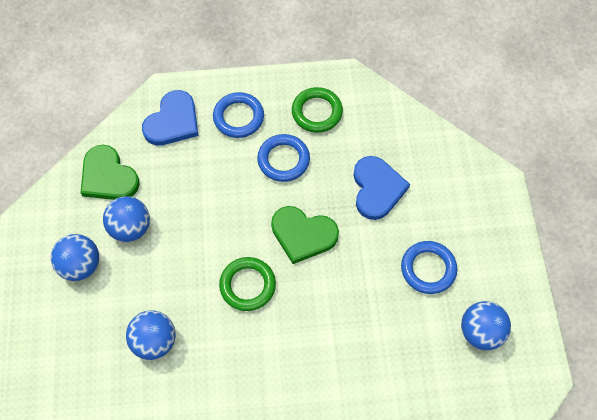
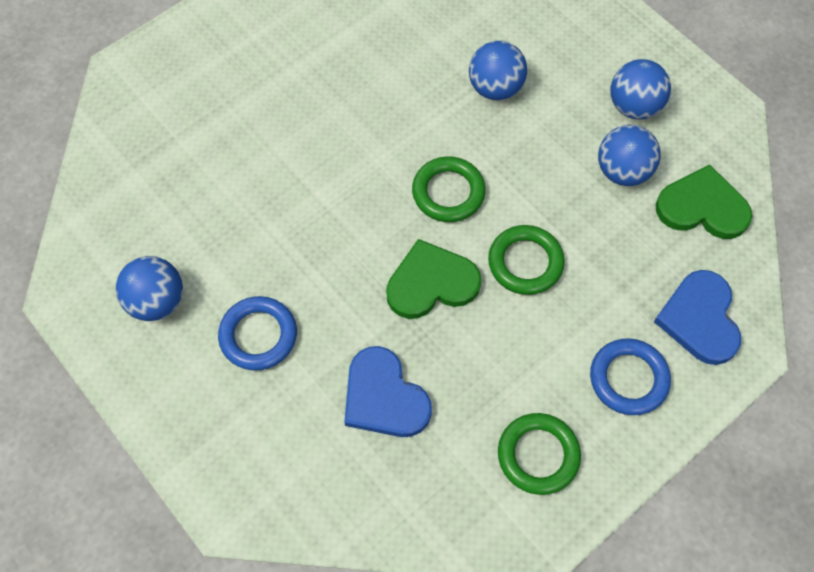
camera: 145 degrees right, 0 degrees up
(238, 211) = (525, 262): none -> green ring
(283, 160) = (526, 359): blue ring -> none

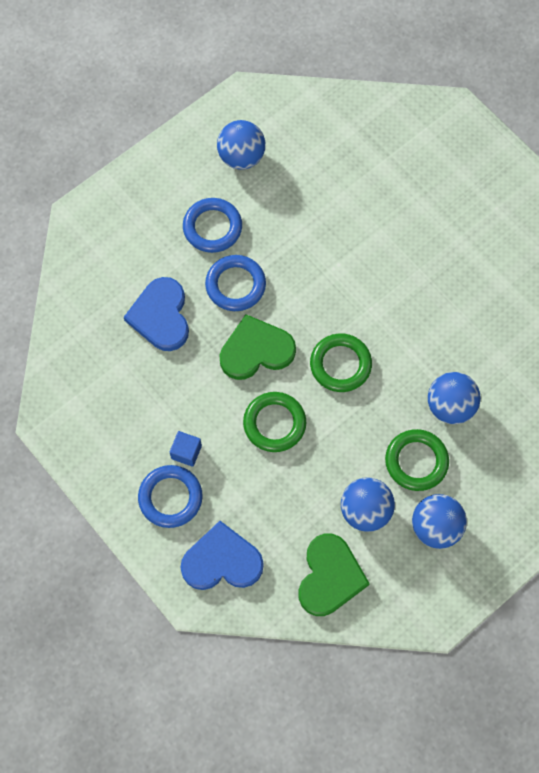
camera: 90 degrees right, 5 degrees up
(342, 307) = (235, 285): none -> blue ring
(384, 397) = (161, 316): blue heart -> blue heart turned 60 degrees counterclockwise
(431, 283) = (256, 350): green heart -> green heart turned 90 degrees counterclockwise
(538, 455) = (111, 425): green ring -> green ring (416, 461)
(568, 361) = (186, 452): none -> blue cube

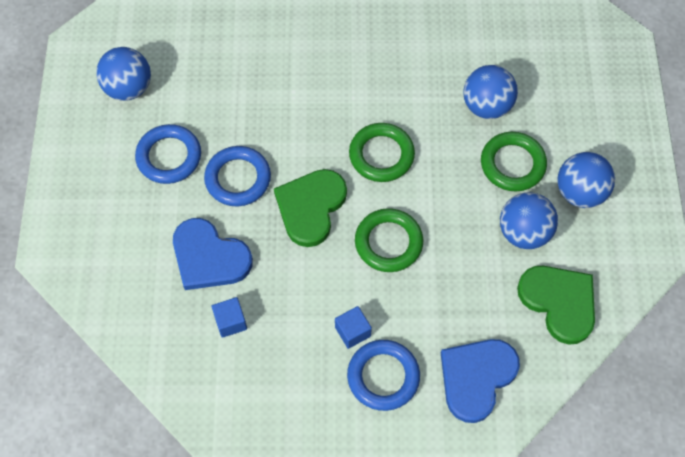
camera: 50 degrees left, 5 degrees down
(126, 368) = (230, 322): none -> blue cube

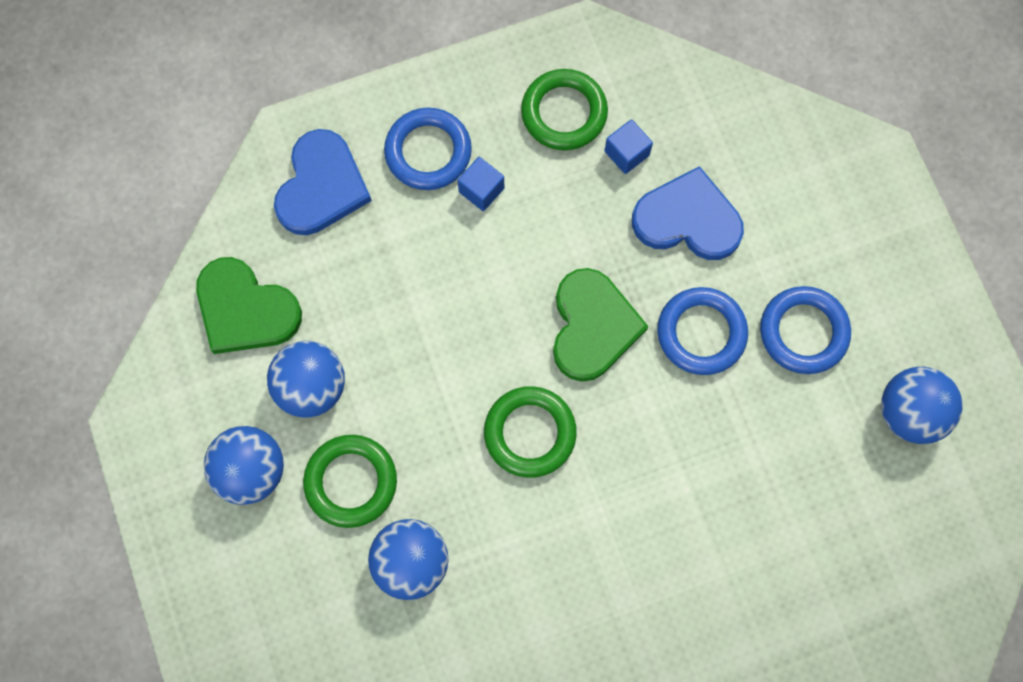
camera: 160 degrees right, 10 degrees up
(388, 242) = (478, 314): green ring -> green ring (564, 113)

